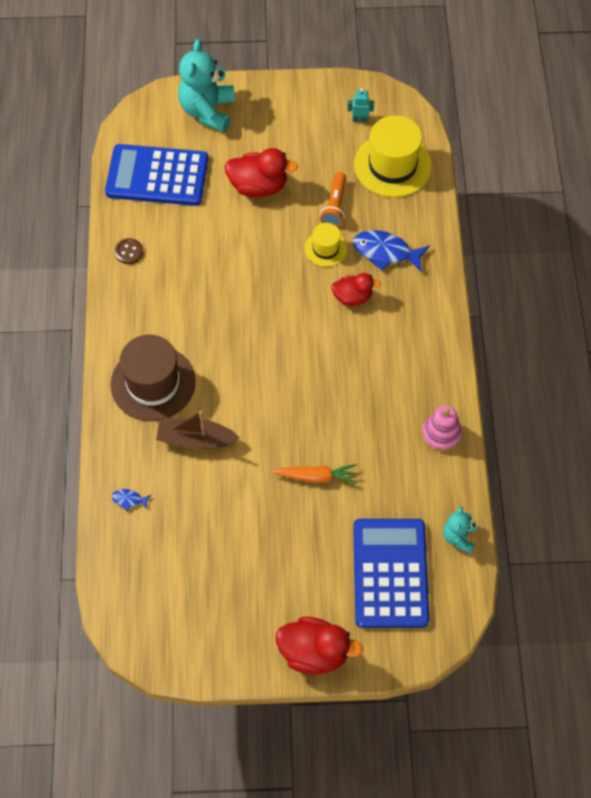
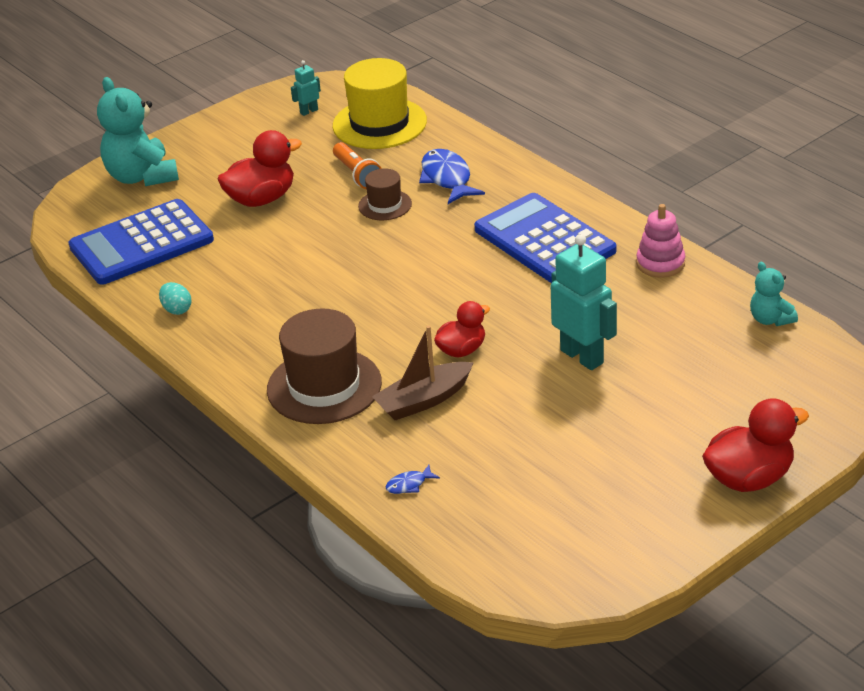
camera: 35 degrees left, 25 degrees down
(129, 252) = (177, 309): brown button -> turquoise egg
(316, 476) = (582, 356): orange carrot -> turquoise robot
(325, 248) = (385, 205): yellow hat -> brown hat
(352, 297) = (454, 222): red duck -> red duck (462, 350)
(385, 252) = (447, 178): blue fish -> blue fish turned 90 degrees clockwise
(390, 573) = (743, 380): blue calculator -> blue calculator (544, 240)

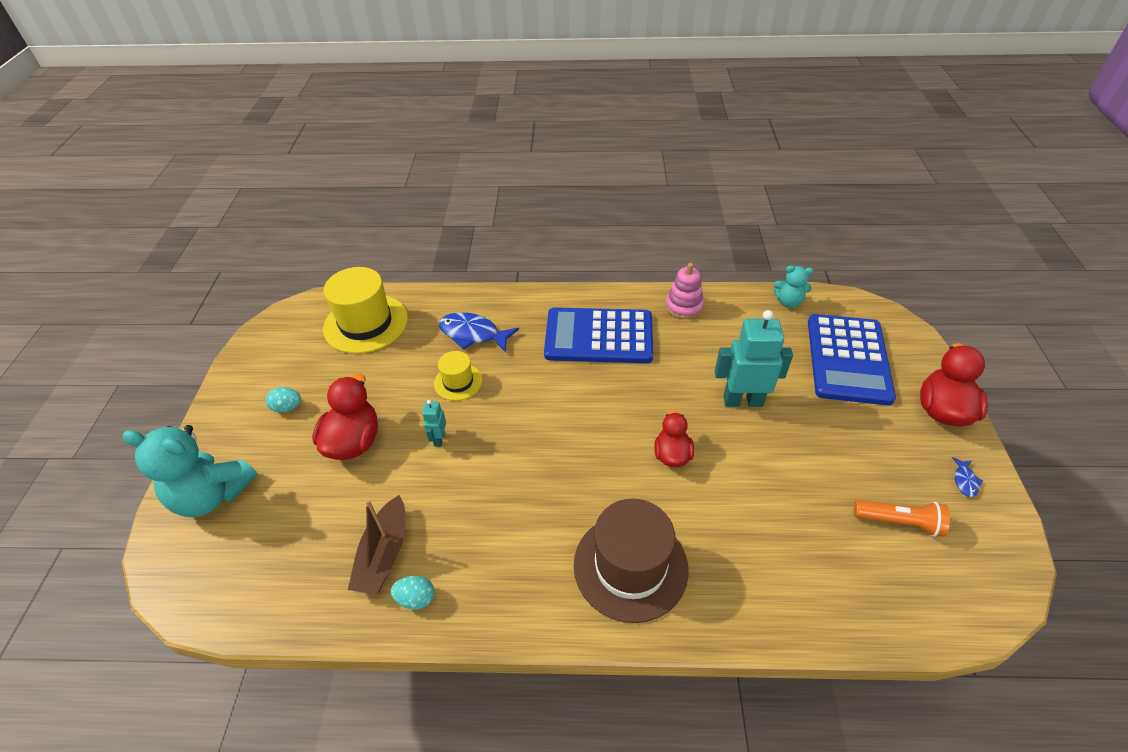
camera: 50 degrees left, 10 degrees up
(141, 244) = (297, 560): blue calculator -> blue calculator (848, 359)
(250, 151) = (287, 407): none -> turquoise egg
(309, 111) = (295, 346): turquoise robot -> turquoise robot (439, 439)
(357, 174) = (403, 372): orange flashlight -> orange flashlight (899, 522)
(385, 205) = (458, 382): brown hat -> yellow hat
(409, 484) = (806, 597): blue fish -> blue fish (965, 481)
(423, 400) = (709, 516): brown boat -> brown boat (384, 554)

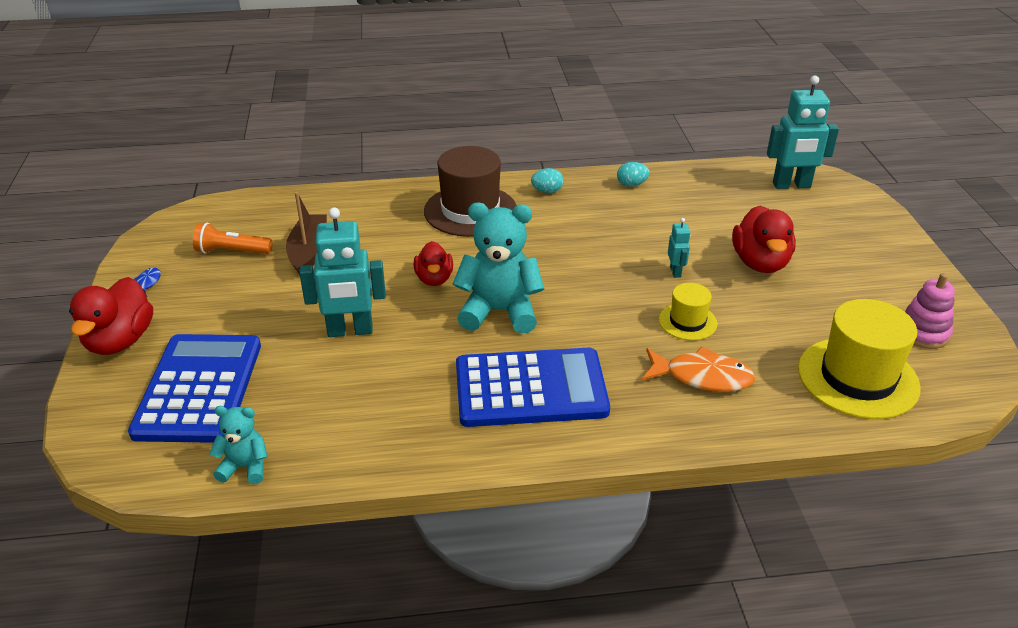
camera: 170 degrees right, 10 degrees down
(212, 495) = (852, 219): turquoise teddy bear -> turquoise teddy bear (499, 311)
(223, 569) = (791, 185): none -> turquoise robot
(287, 407) = (857, 283): turquoise egg -> turquoise egg (547, 191)
(384, 554) = (672, 201): brown boat -> brown boat (309, 252)
(473, 334) = (702, 377): blue fish -> orange fish
(684, 306) = (410, 444): pink stacking toy -> pink stacking toy (923, 333)

